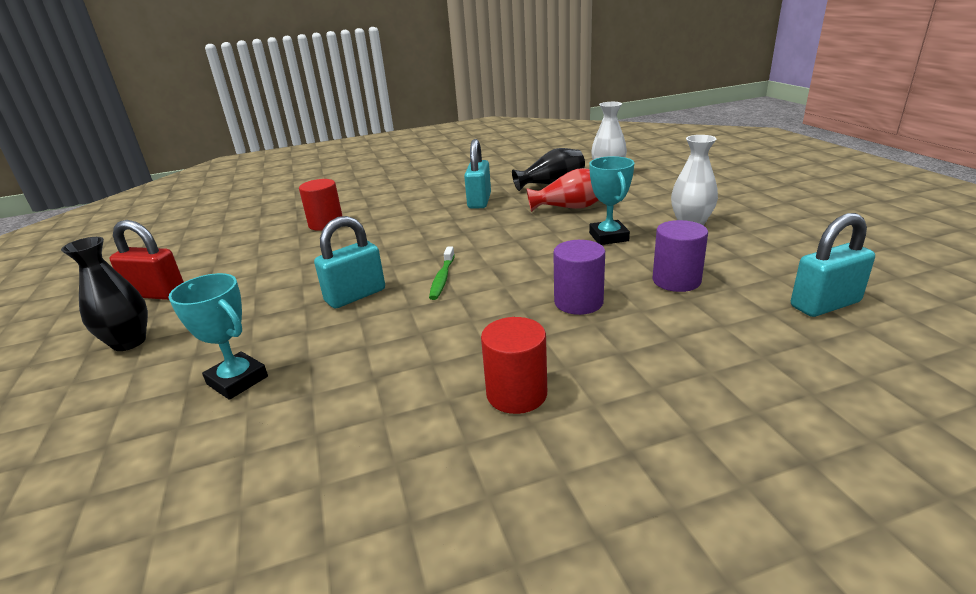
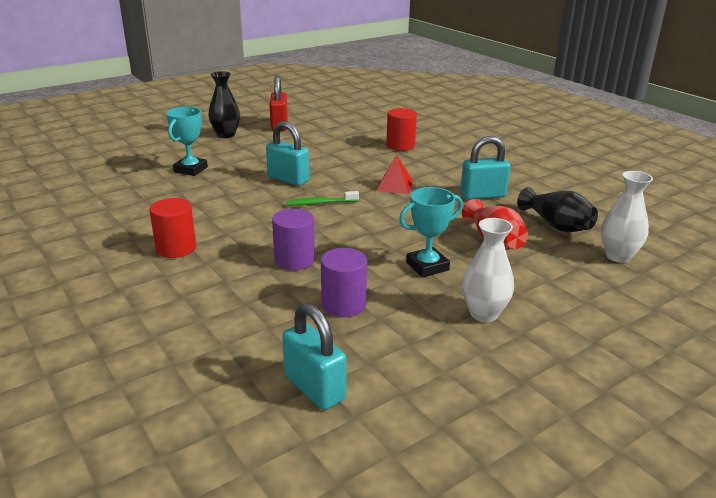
camera: 70 degrees right, 0 degrees up
(428, 235) = (395, 186): none -> red pyramid

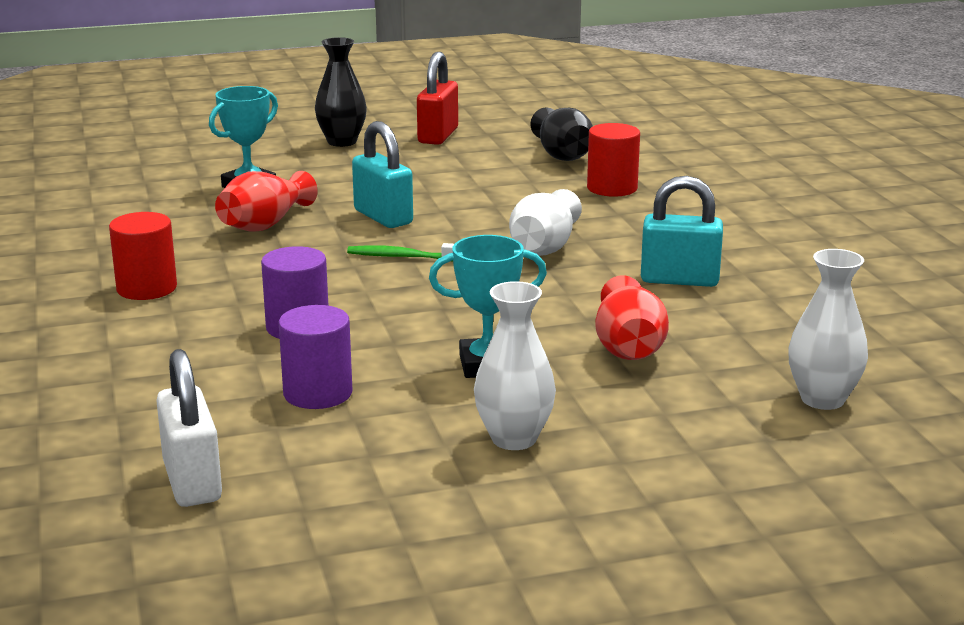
camera: 20 degrees right, 5 degrees down
(220, 193) = (265, 224): none -> red vase
(314, 388) = (192, 481): turquoise padlock -> white padlock
(395, 186) = (544, 247): red pyramid -> white vase
(556, 225) = (762, 340): black vase -> black vase (562, 155)

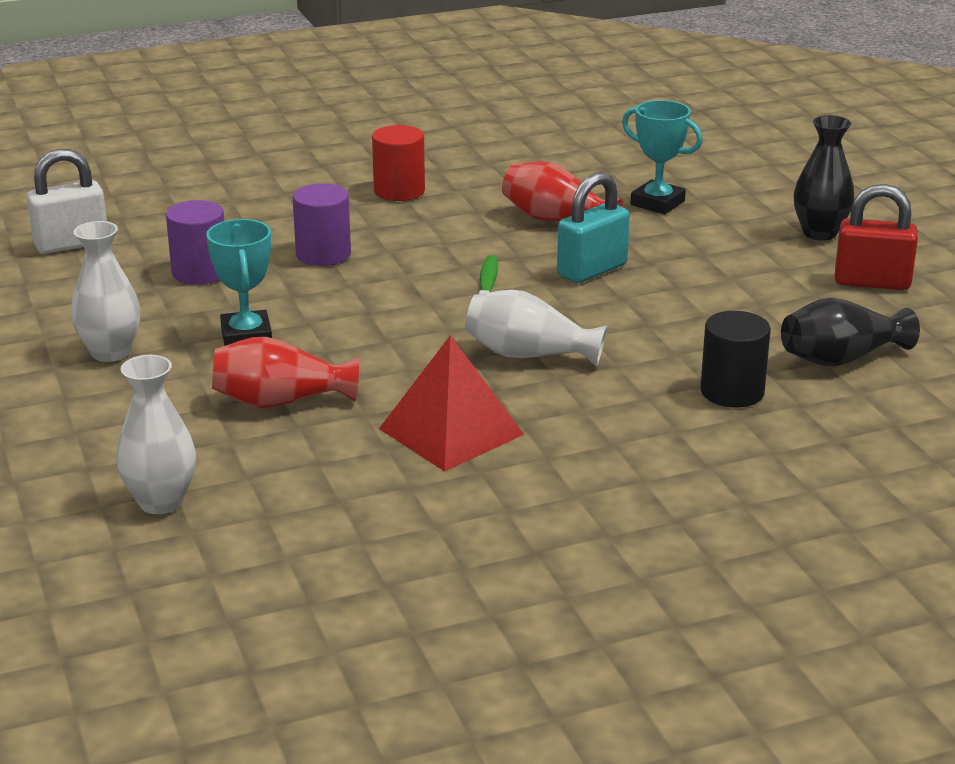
camera: 85 degrees right, 5 degrees up
(612, 188) = (732, 392): red cylinder -> black cylinder
(679, 280) = (451, 431): turquoise padlock -> red pyramid

